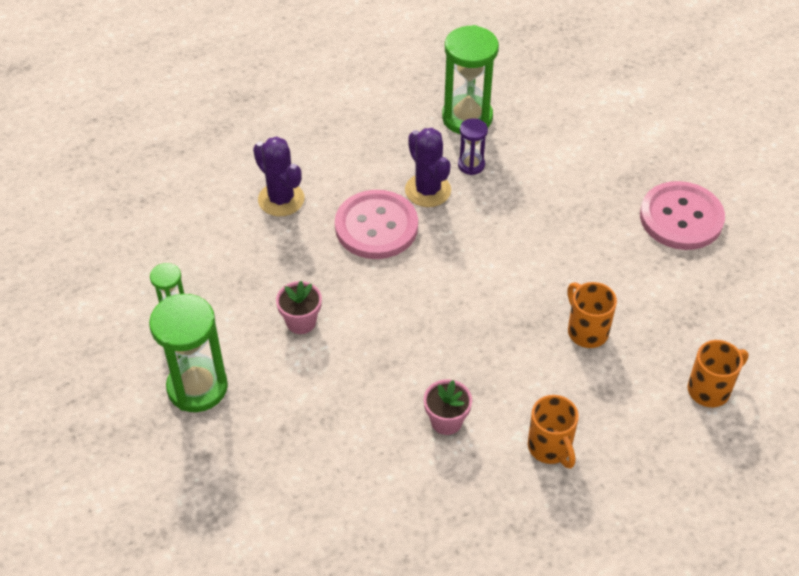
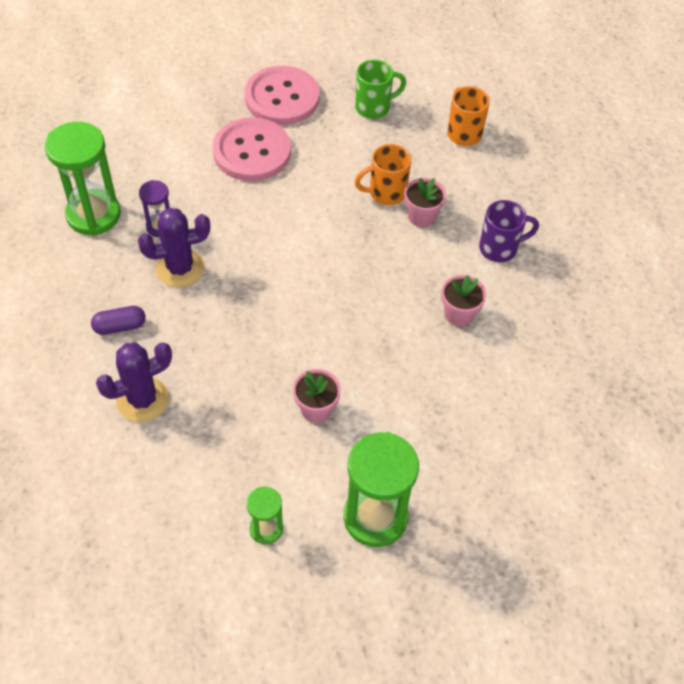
camera: 80 degrees left, 5 degrees up
(351, 166) = (120, 326): none -> purple capsule
(376, 226) = (212, 321): pink button -> pink button (252, 152)
(550, 448) = (499, 248): orange mug -> purple mug
(566, 368) = (421, 216): none -> pink flower pot
(708, 299) = (374, 107): none -> green mug

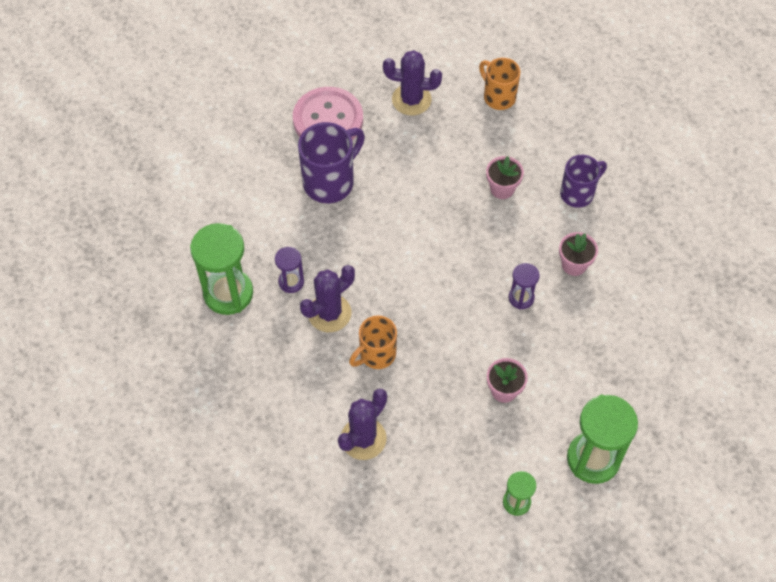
camera: 20 degrees left, 5 degrees up
(120, 326) = (309, 384): purple capsule -> none
(252, 152) = (330, 182): pink button -> purple mug
(374, 107) = (411, 100): green mug -> purple cactus
(384, 325) = (521, 298): none -> purple hourglass
(386, 193) = (462, 178): orange mug -> orange mug (376, 355)

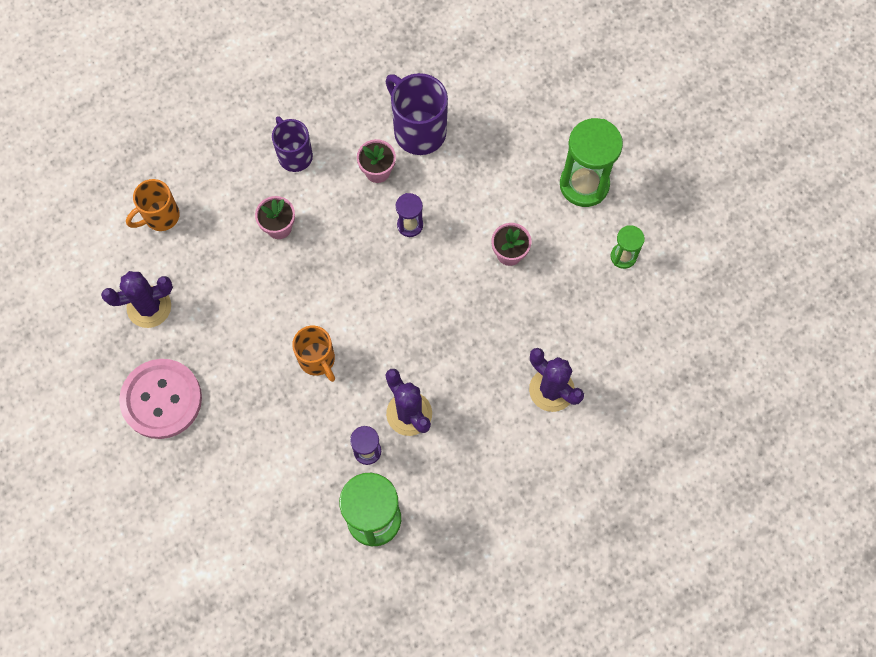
camera: 85 degrees left, 10 degrees up
(330, 182) = (245, 402): purple mug -> purple mug (418, 130)
(376, 355) = (461, 370): orange mug -> orange mug (317, 360)
(411, 100) = (149, 307): purple cactus -> purple cactus turned 60 degrees clockwise

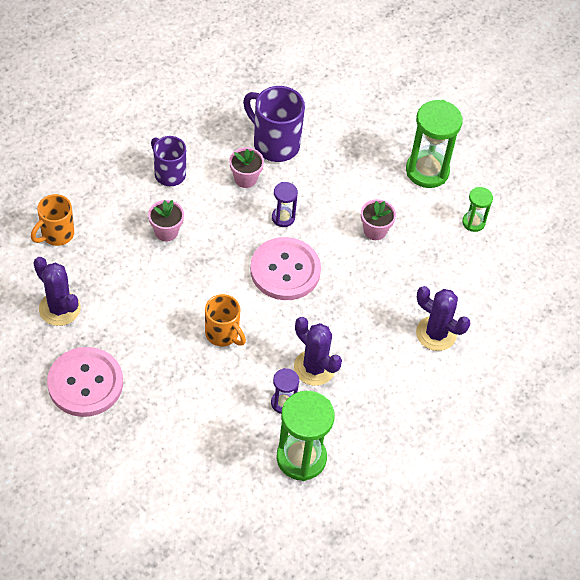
camera: 15 degrees left, 15 degrees down
(149, 307) = (59, 308): purple cactus -> purple cactus turned 75 degrees clockwise
(400, 291) = (285, 270): none -> pink button

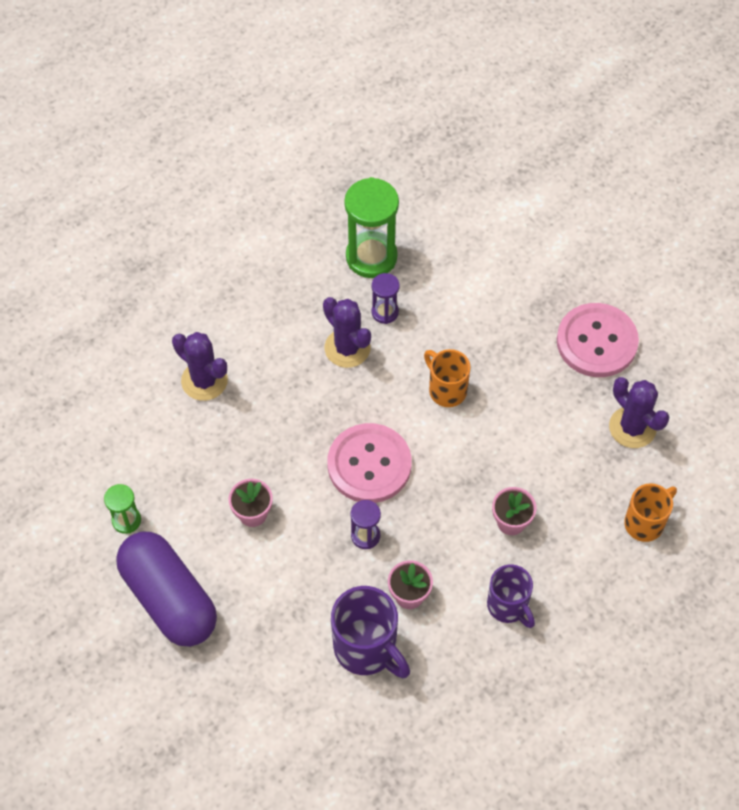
camera: 170 degrees left, 5 degrees up
(427, 171) = (169, 599): green hourglass -> purple capsule

